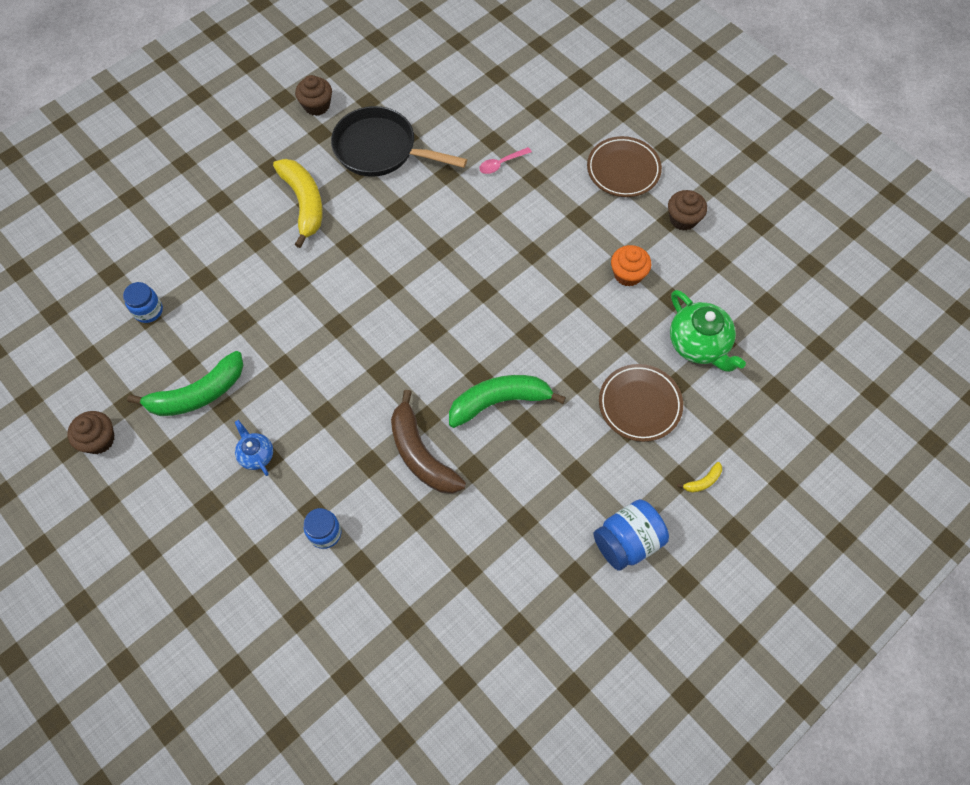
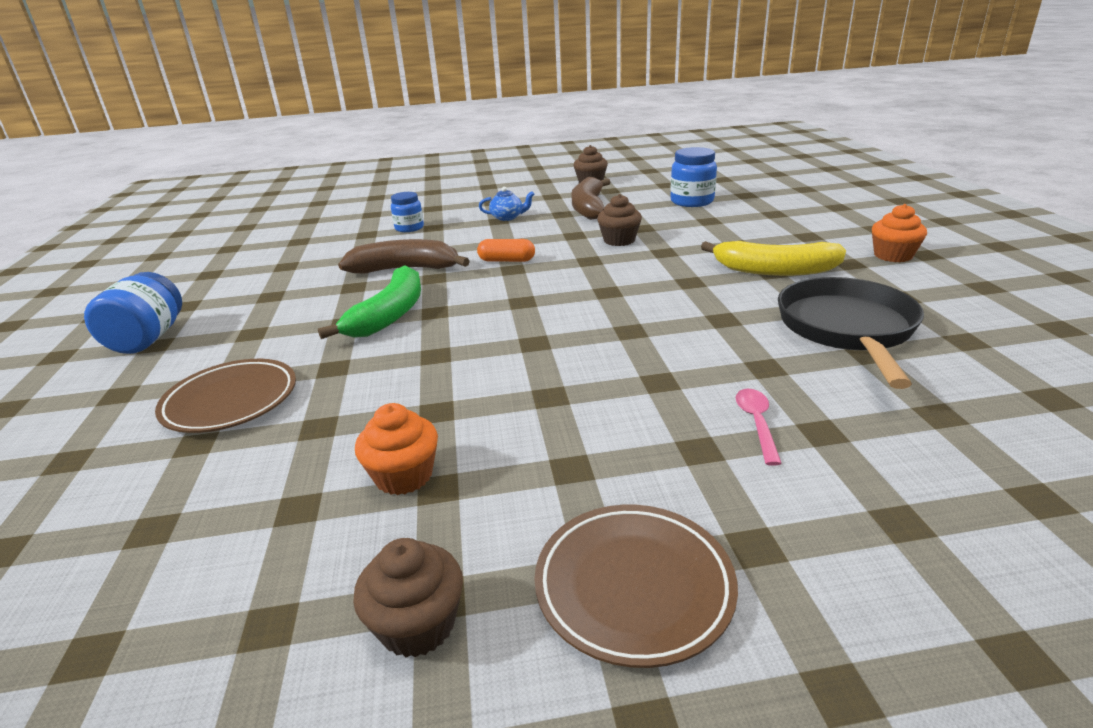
camera: 125 degrees right, 35 degrees down
(148, 311) = (692, 202): blue jar -> blue jar, size x1.52
(197, 394) = (589, 207): green banana -> brown banana
(245, 146) = (893, 255): none -> orange cupcake
(317, 105) = (963, 304): brown cupcake -> brown cupcake (619, 240)
(365, 386) = (507, 260): none -> orange capsule
(381, 149) = (847, 329): black pan -> black pan turned 45 degrees counterclockwise
(699, 344) = (196, 498): green teapot -> none
(702, 481) = (81, 410): yellow banana -> none

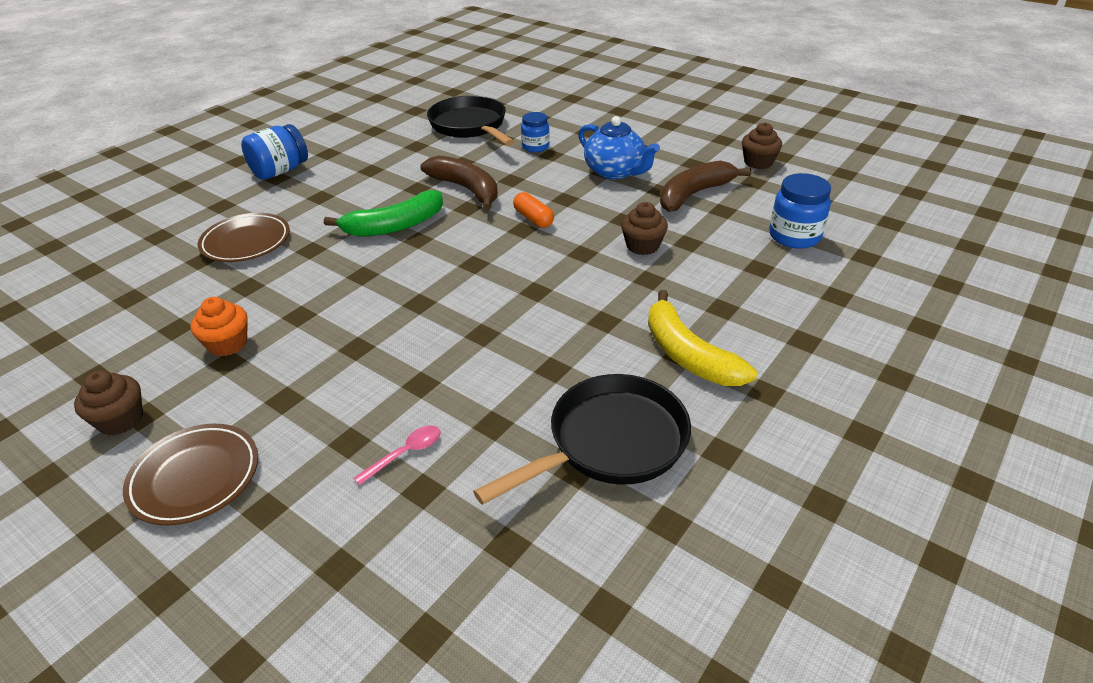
camera: 45 degrees right, 10 degrees up
(316, 238) = (470, 126): none -> black pan
(507, 217) = (615, 172): blue teapot -> blue teapot, size x1.80
(893, 255) = (827, 413): orange cupcake -> none

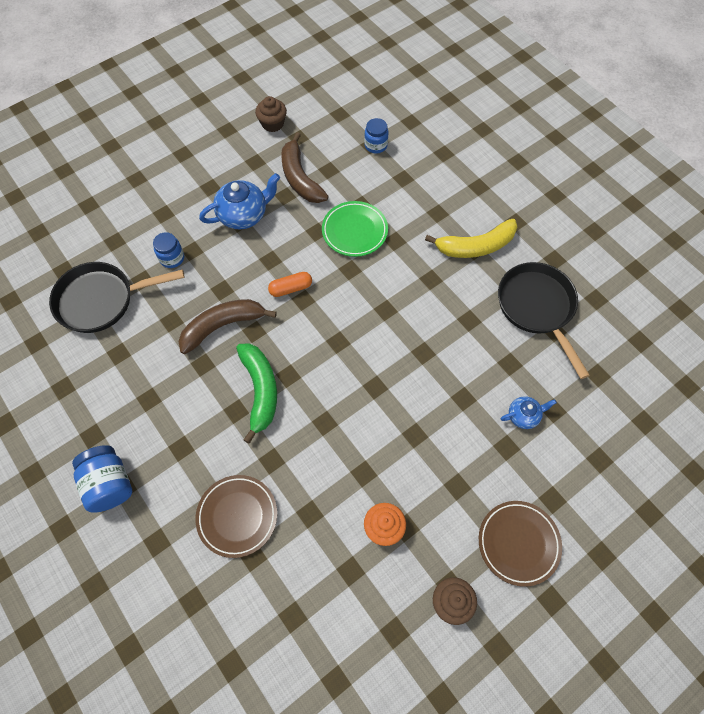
camera: 75 degrees left, 25 degrees up
(405, 454) = (523, 416): pink spoon -> blue teapot
(642, 246) = (354, 231): brown cupcake -> green plate
(794, 236) = (375, 145): blue jar -> blue jar, size x0.66

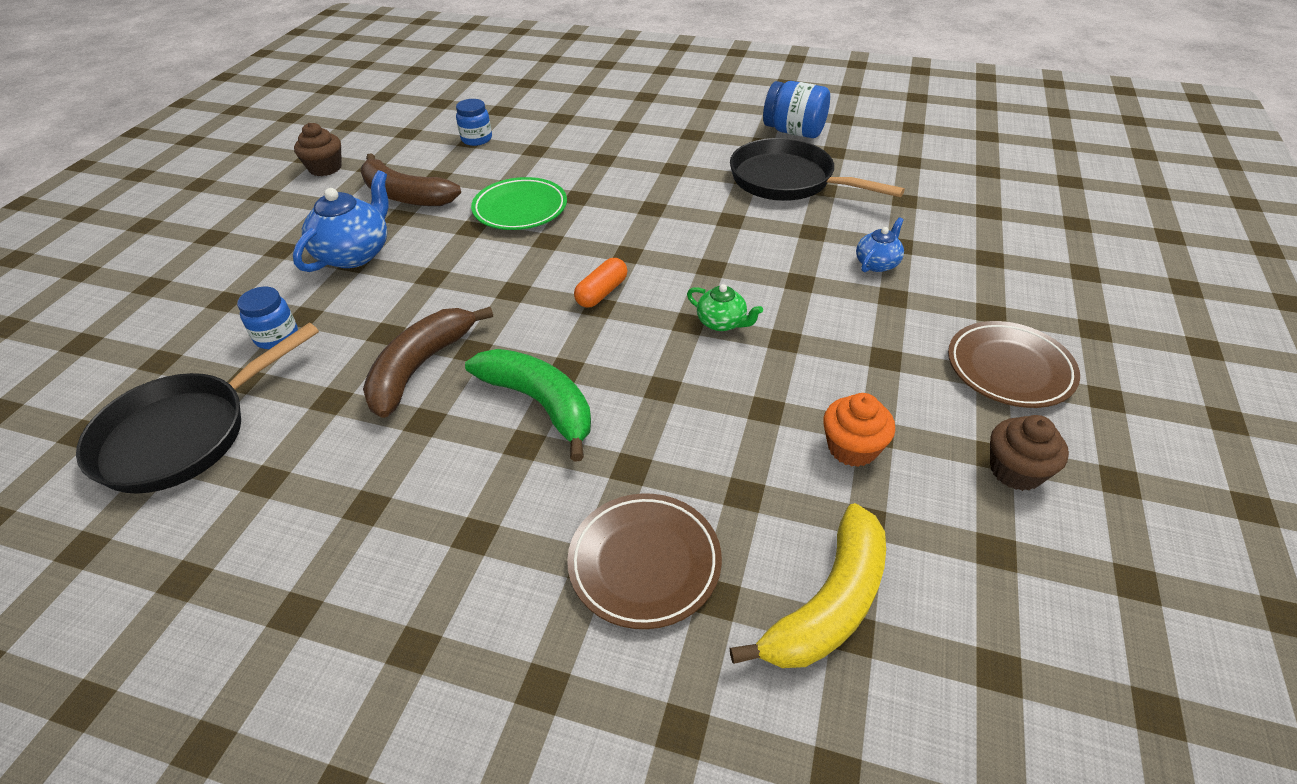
camera: 35 degrees left, 20 degrees down
(109, 484) = (383, 660): blue jar -> blue jar (794, 132)
(291, 288) = (486, 288): orange capsule -> orange capsule (601, 292)
(392, 399) = (722, 323): none -> green teapot
(475, 246) = (672, 165): yellow banana -> yellow banana (828, 603)

